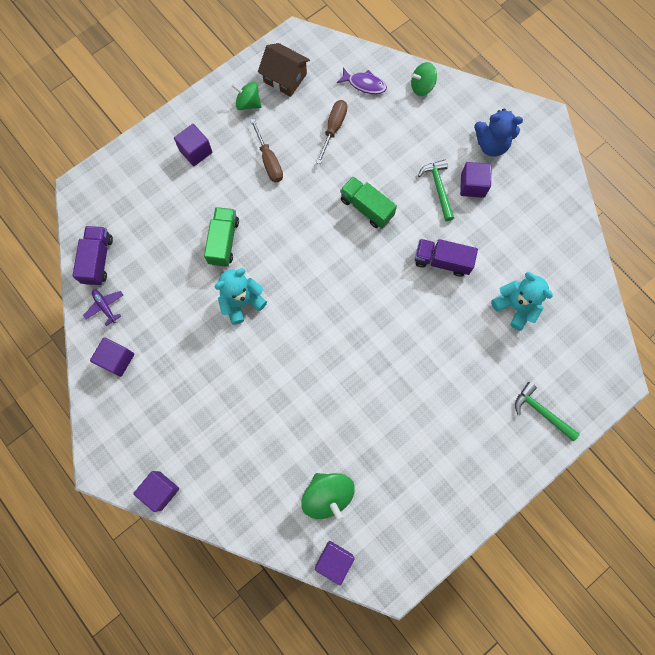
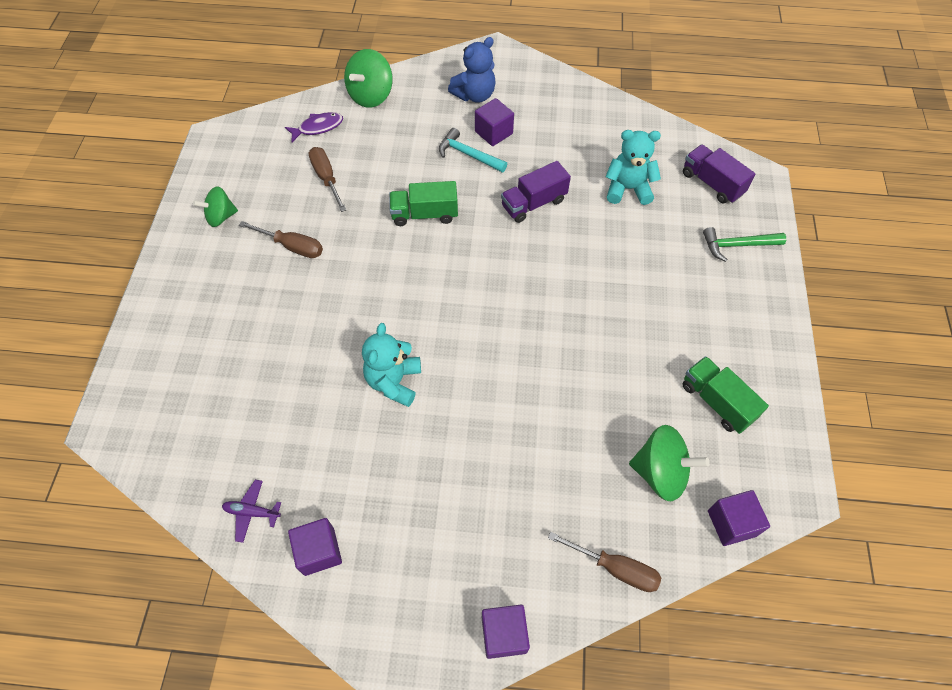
camera: 45 degrees left, 15 degrees down
(98, 260) = (197, 475): purple truck -> purple truck (712, 183)
(195, 151) = (207, 294): purple cube -> none
(224, 241) = (319, 346): green truck -> green truck (716, 402)
(247, 517) = (615, 568): none -> brown screwdriver
(285, 78) = (237, 173): brown house -> none
(422, 87) = (371, 95): green spinning top -> green spinning top, size x1.50
(438, 188) = (468, 154): green hammer -> turquoise hammer

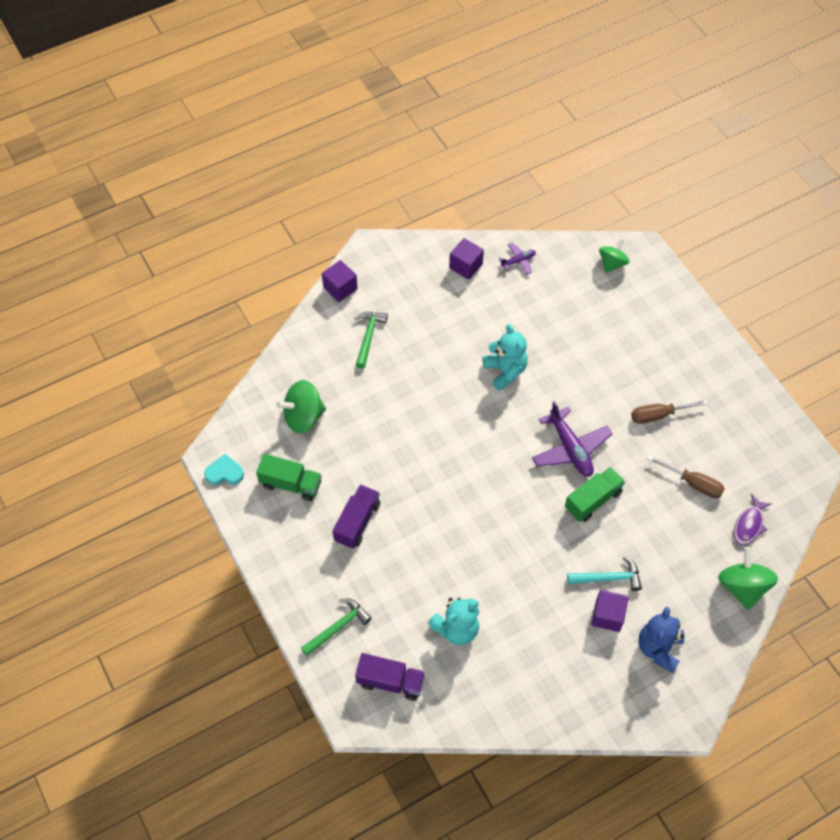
camera: 145 degrees right, 0 degrees up
(221, 217) = (731, 405): green spinning top -> green spinning top (612, 263)
(402, 267) = (570, 448): none -> purple plane
(516, 530) = (368, 337): none -> green hammer
(533, 203) = (520, 564): purple truck -> purple truck (357, 522)
(615, 568) = (300, 351): brown screwdriver -> none
(731, 523) = (245, 413): purple cube -> none
(791, 461) = (224, 472): none -> turquoise heart

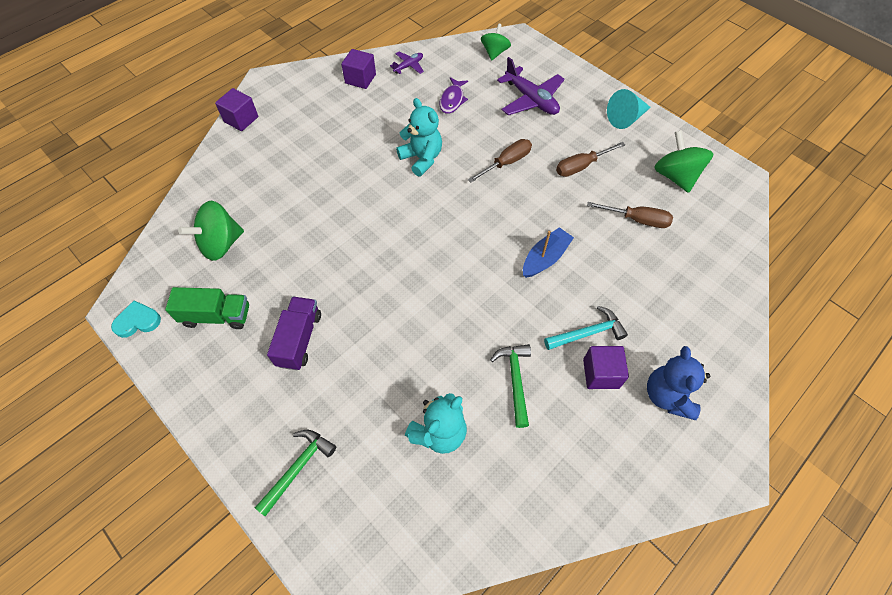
camera: 15 degrees left, 0 degrees up
(368, 337) = (277, 155): green hammer -> green hammer (515, 380)
(390, 681) = (376, 520): purple truck -> none
(570, 448) = (506, 214): purple plane -> purple plane (531, 100)
(586, 394) = (506, 163): none -> brown screwdriver
(593, 500) = (545, 258): green truck -> blue boat
(723, 372) = (626, 118): none -> turquoise cone
(742, 587) = (725, 308): green spinning top -> green spinning top (675, 176)
(749, 524) = (705, 246): purple fish -> purple fish (452, 100)

